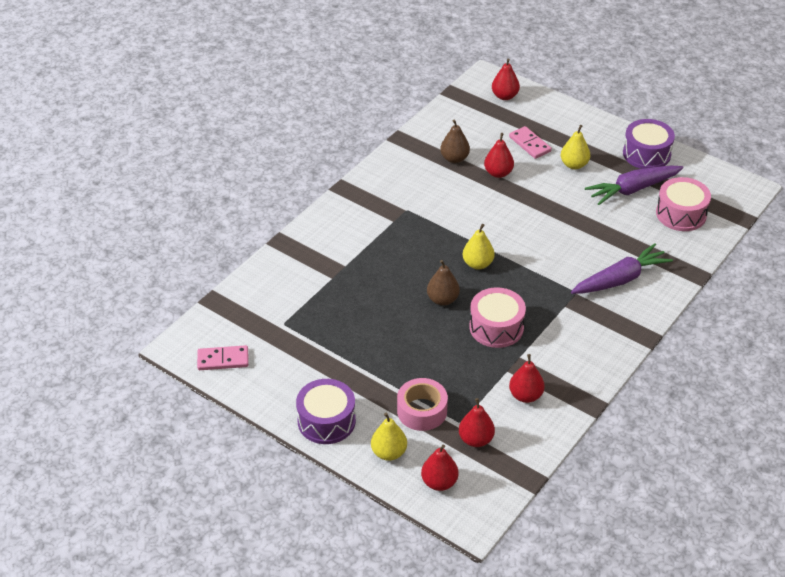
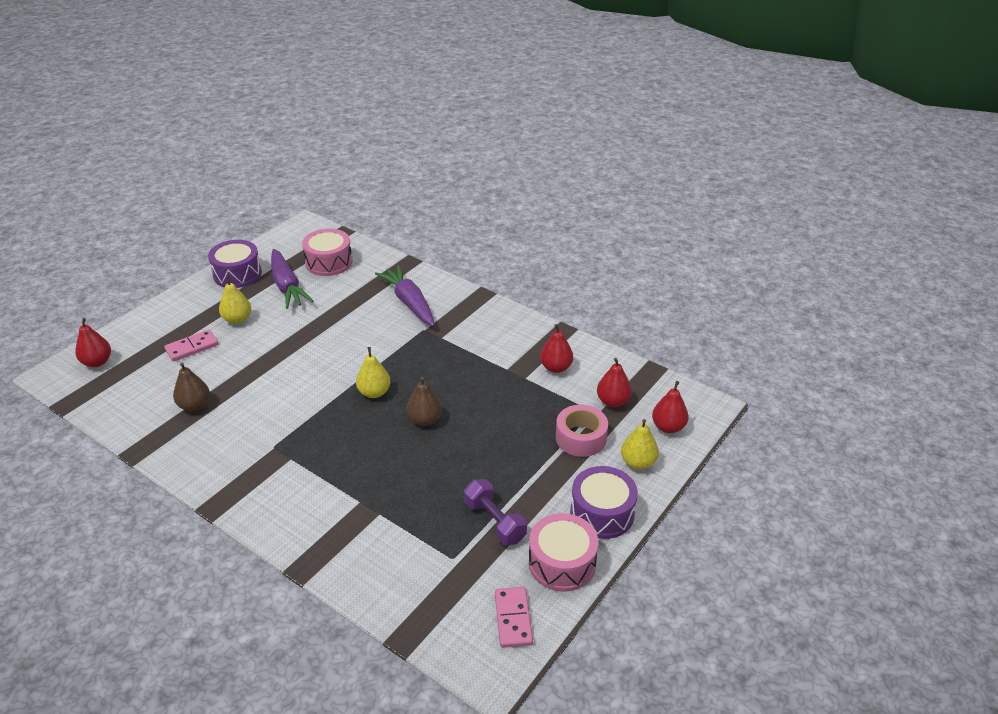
camera: 90 degrees left, 5 degrees down
(320, 348) = (494, 521): none -> purple dumbbell
(496, 327) = (467, 383): pink drum -> pink drum (562, 563)
(498, 173) = (232, 372): red pear -> none

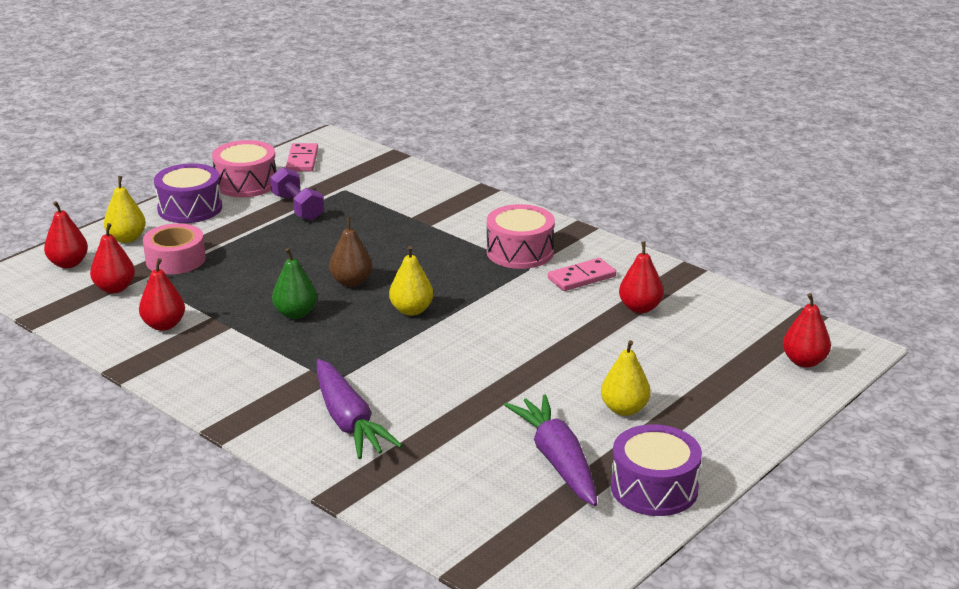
camera: 175 degrees left, 10 degrees down
(192, 347) = (677, 373): pink domino -> pink domino (581, 277)
(194, 405) = (640, 308): brown pear -> red pear
(329, 262) = (488, 503): pink drum -> pink drum (520, 252)
(462, 384) = (295, 313): none -> green pear

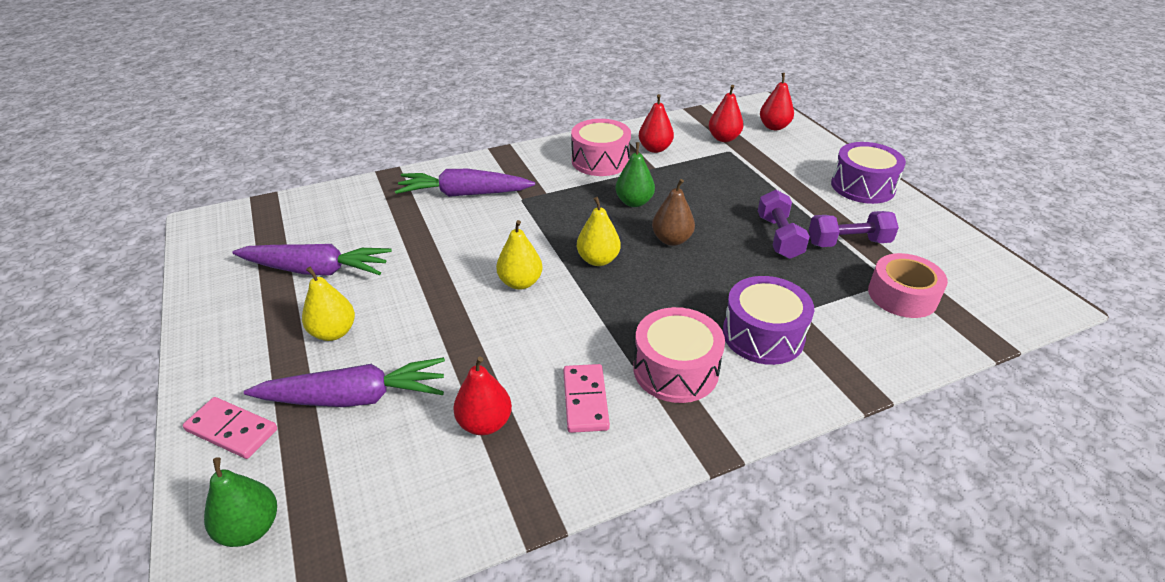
camera: 115 degrees right, 10 degrees up
(127, 238) = (809, 152): yellow pear -> yellow pear (520, 282)
(175, 259) = (760, 166): pink tape -> pink tape (902, 295)
(246, 183) = (917, 224): pink drum -> pink drum (600, 161)
(302, 160) = (980, 270): pink domino -> pink domino (232, 430)
(310, 236) = (779, 237): none -> purple dumbbell
(654, 488) = (227, 307): purple drum -> purple drum (763, 335)
(675, 368) = (354, 398): none -> purple carrot
(804, 361) = (250, 528): red pear -> green pear

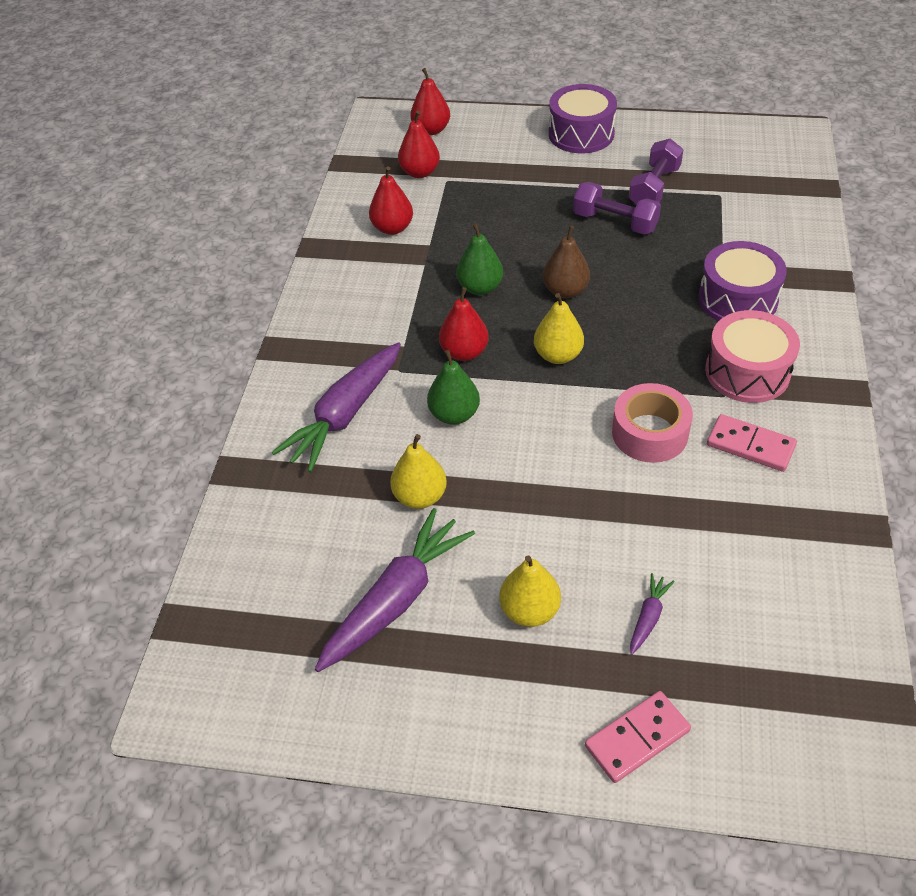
camera: 55 degrees left, 10 degrees up
(250, 528) = (783, 744): green pear -> green pear (454, 414)
(354, 398) = (648, 617): purple carrot -> purple carrot, size x0.44
(485, 423) = (740, 526): red pear -> red pear (464, 352)
(520, 282) = (552, 427): yellow pear -> yellow pear (420, 496)
(600, 161) = (377, 278): pink drum -> none
(902, 295) = (742, 198): pink tape -> pink tape (650, 433)

